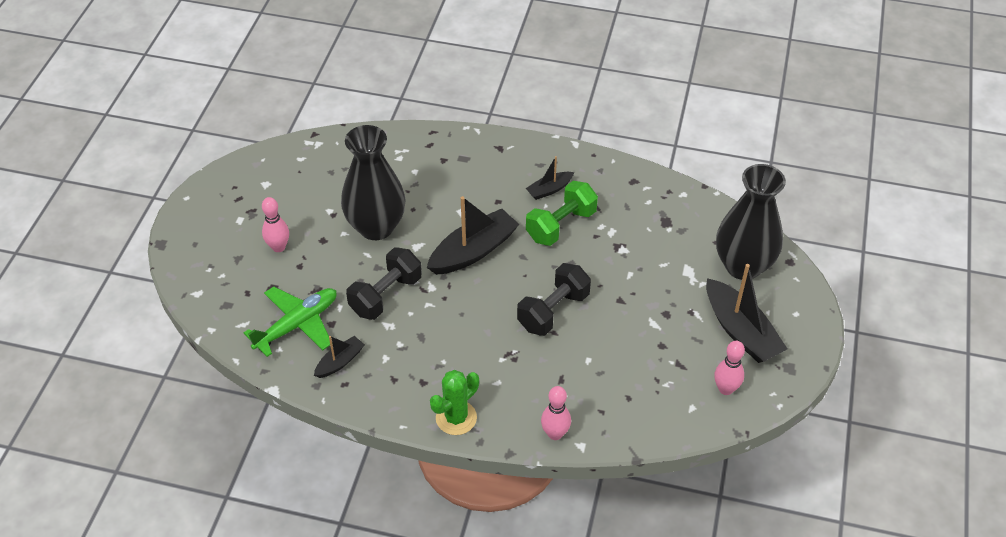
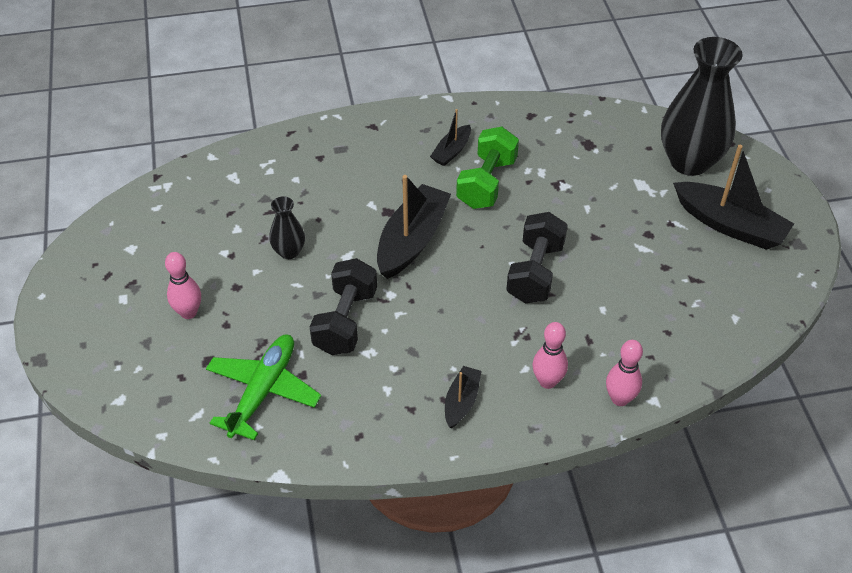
camera: 25 degrees left, 0 degrees up
(340, 362) = (338, 413): black boat -> black boat (461, 401)
(376, 227) = (289, 252): black vase -> black vase, size x0.46
(456, 418) = (506, 424): green cactus -> none
(725, 389) = (754, 287): pink bowling pin -> pink bowling pin (547, 381)

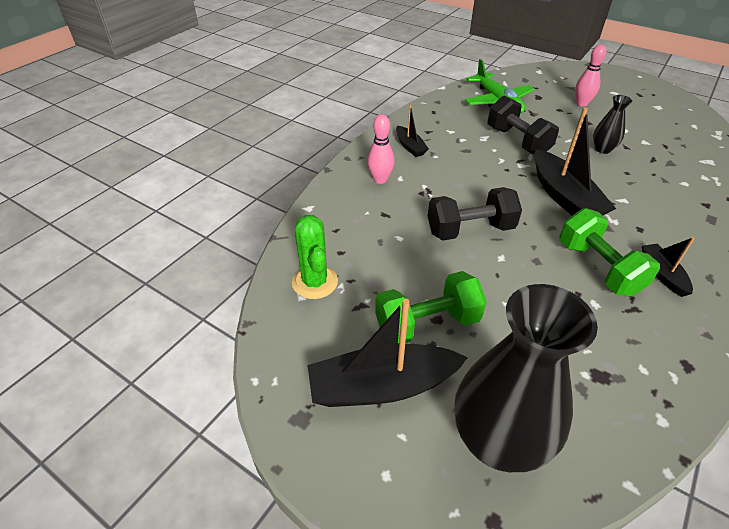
camera: 135 degrees right, 5 degrees down
(535, 272) = (470, 230): black dumbbell -> black dumbbell turned 75 degrees counterclockwise
(620, 399) = (330, 196): pink bowling pin -> none
(659, 236) = (427, 324): none -> green dumbbell
(714, 321) = (315, 282): none -> green cactus

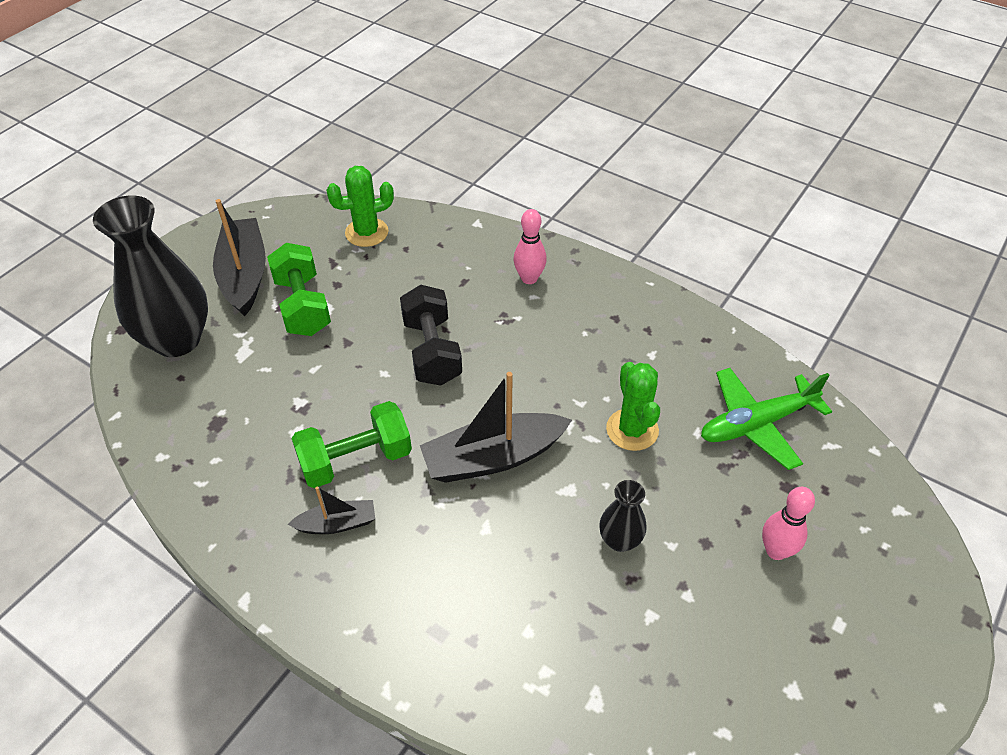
camera: 90 degrees right, 5 degrees up
(410, 146) = (605, 308): black boat -> none
(517, 141) = (632, 430): black dumbbell -> green cactus

